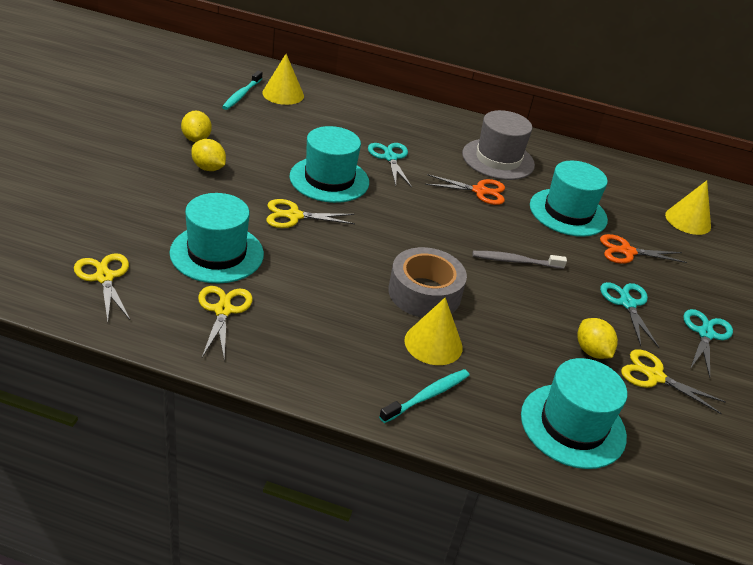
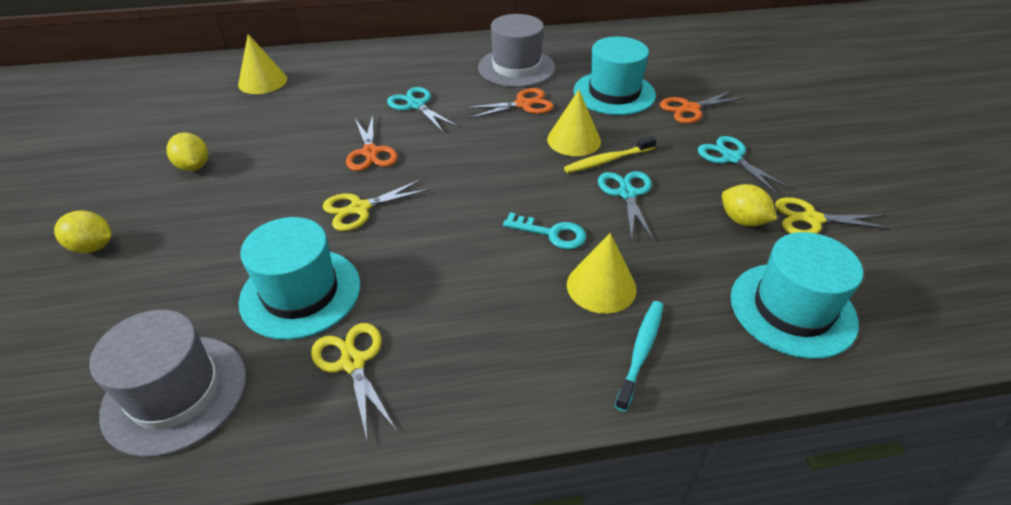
camera: 20 degrees left, 5 degrees up
(104, 277) = (175, 393): yellow scissors -> grey hat
(208, 168) = (228, 194): yellow lemon -> yellow lemon (93, 247)
(242, 95) = (217, 98): turquoise toothbrush -> none
(329, 179) = (370, 152): turquoise hat -> orange scissors
(424, 293) = (551, 233): grey tape -> turquoise key
(515, 261) = (607, 160): grey toothbrush -> yellow toothbrush
(688, 220) = (712, 60): yellow cone -> yellow cone (574, 140)
(705, 334) = (813, 157): turquoise scissors -> turquoise scissors (627, 194)

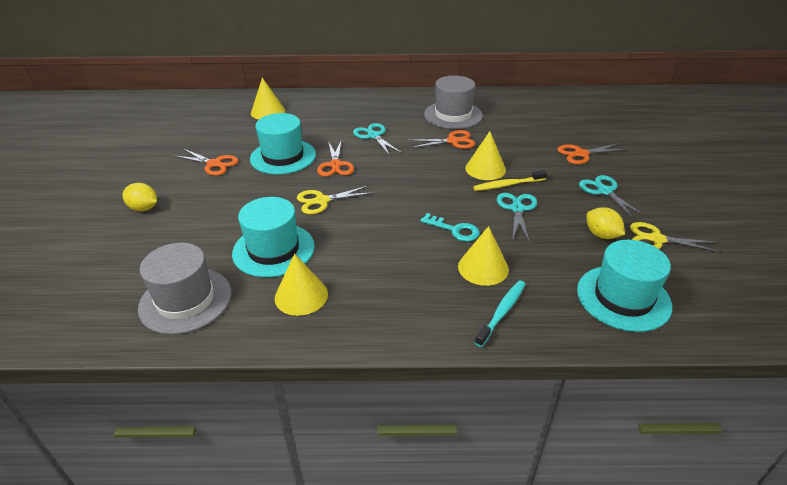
camera: 10 degrees right, 5 degrees down
(194, 166) = (214, 164): yellow lemon -> orange scissors
(353, 362) = (301, 296): yellow scissors -> yellow cone
(614, 93) = (524, 138): turquoise hat -> turquoise hat (283, 157)

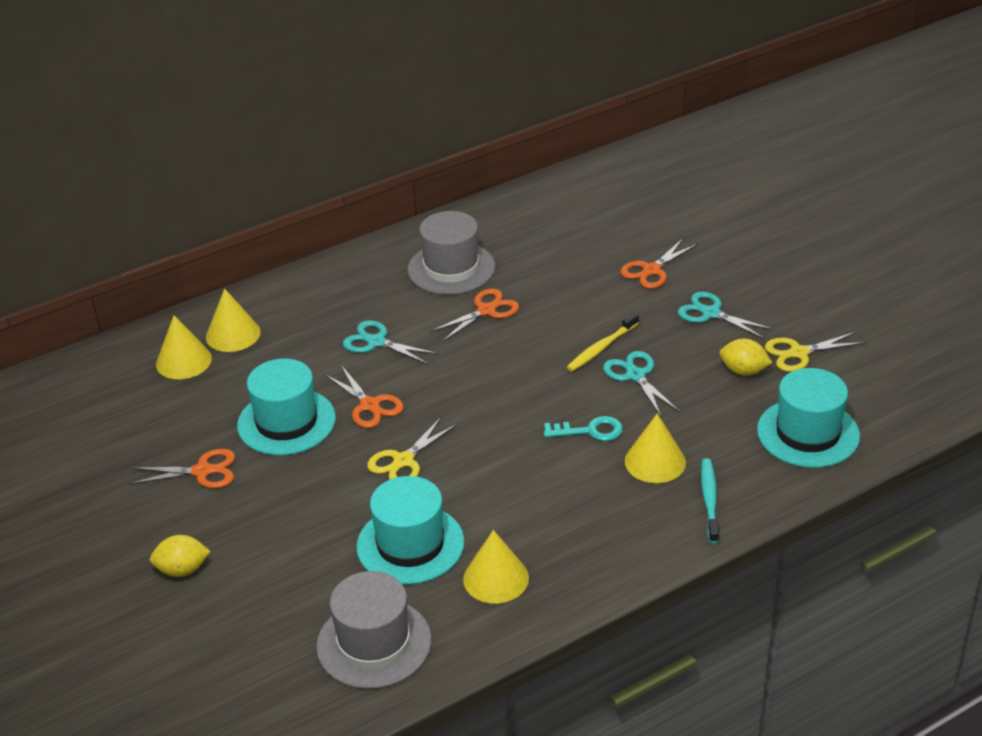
camera: 30 degrees left, 0 degrees up
(485, 169) = (558, 336): yellow cone -> yellow cone (233, 334)

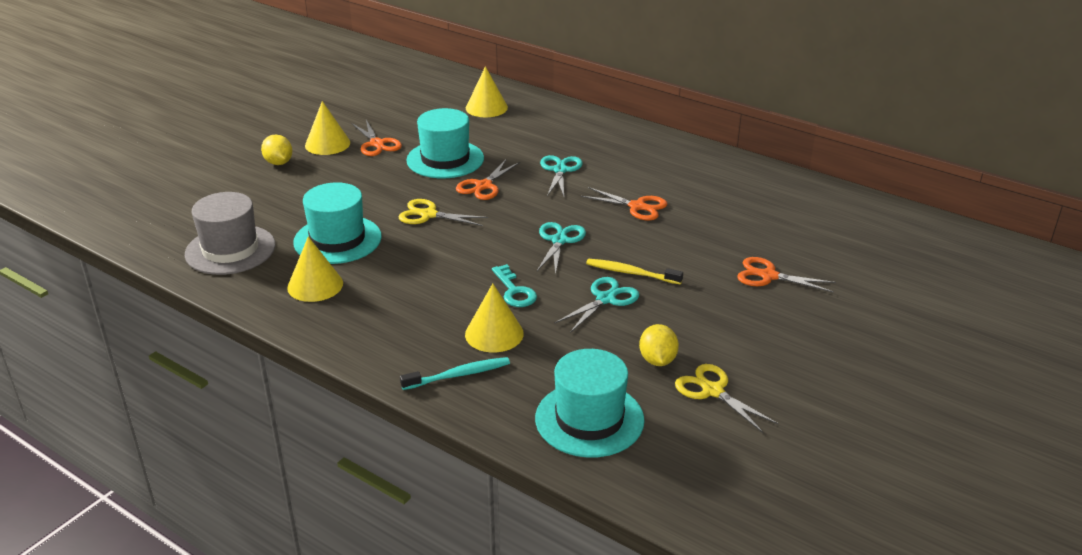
camera: 65 degrees right, 5 degrees down
(233, 334) = (528, 116): yellow cone -> yellow cone (327, 144)
(451, 268) = (680, 178): grey hat -> none
(711, 313) = (731, 323): turquoise scissors -> turquoise scissors (559, 240)

